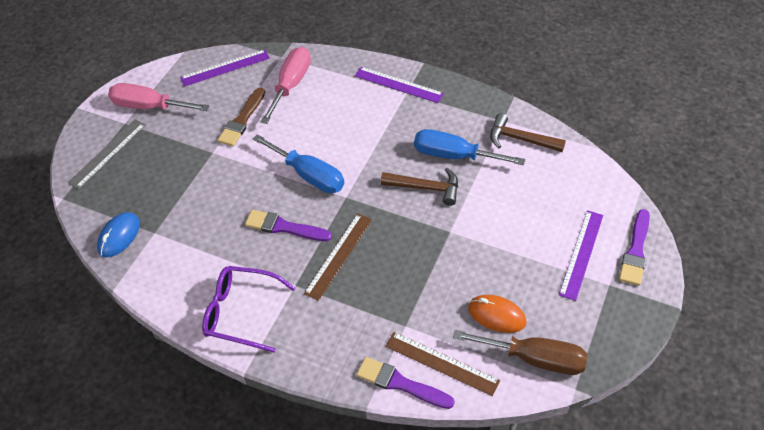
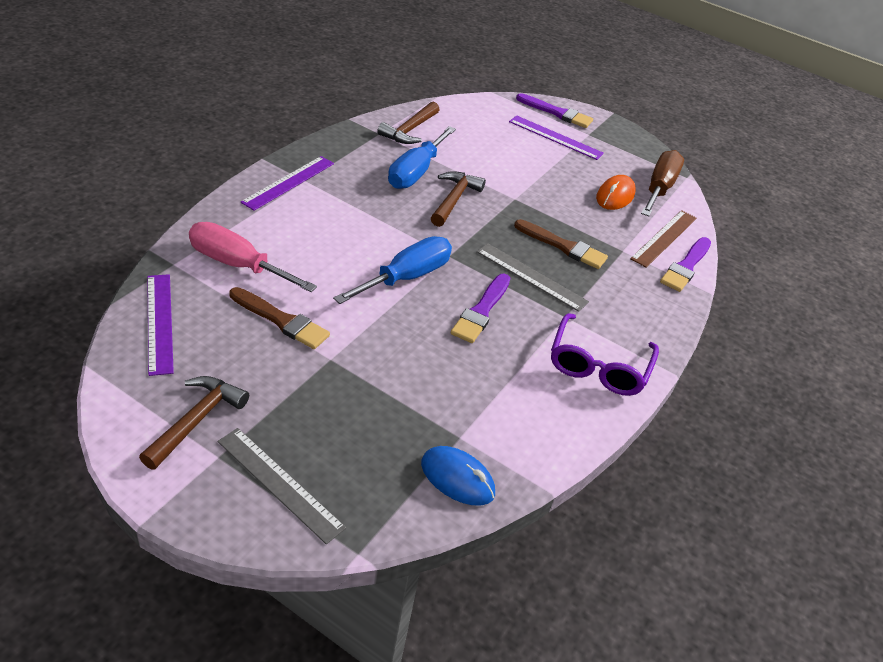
camera: 90 degrees left, 10 degrees down
(149, 106) = (196, 420): pink screwdriver -> brown hammer
(339, 255) = (531, 276): brown ruler -> grey ruler
(391, 276) = (563, 246): none -> brown brush

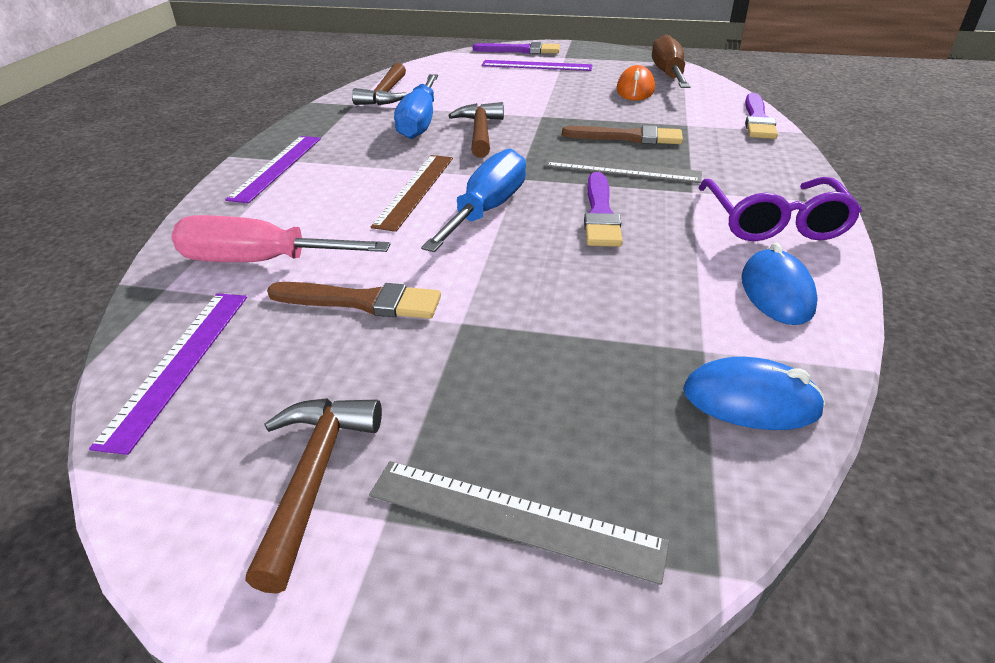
camera: 15 degrees left, 5 degrees down
(160, 322) = (179, 364): purple ruler -> purple ruler turned 45 degrees clockwise
(543, 419) = (776, 292): none -> blue mouse
(664, 238) = (713, 106): brown ruler -> brown ruler (415, 190)

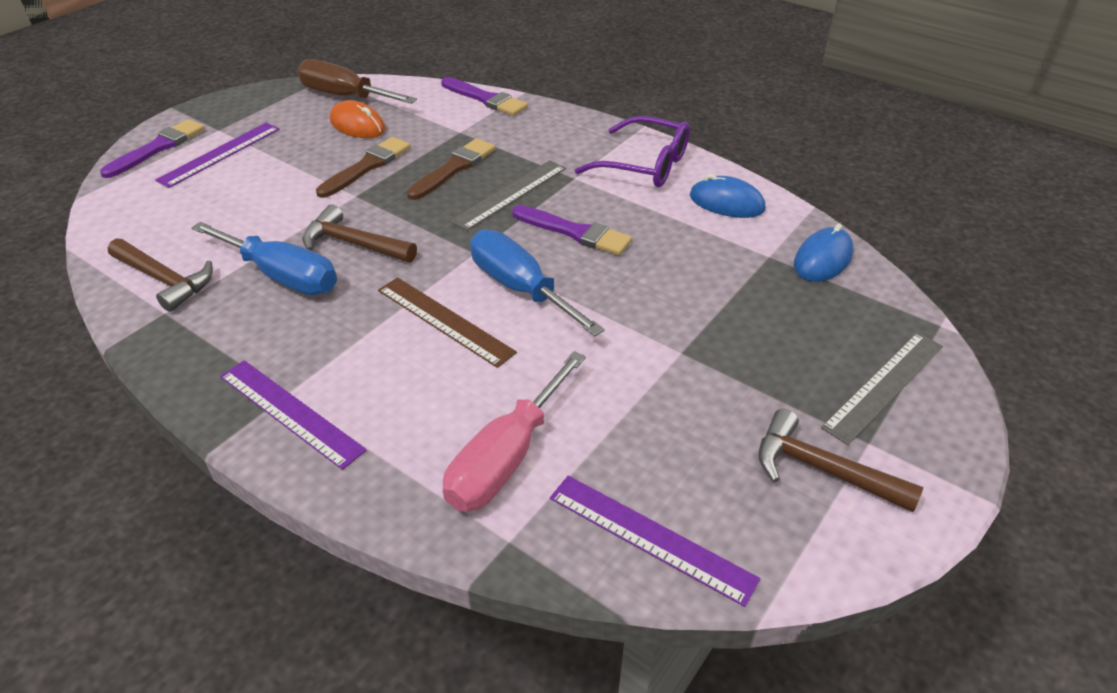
camera: 65 degrees left, 5 degrees up
(362, 302) = (621, 400): brown brush -> brown brush (367, 166)

